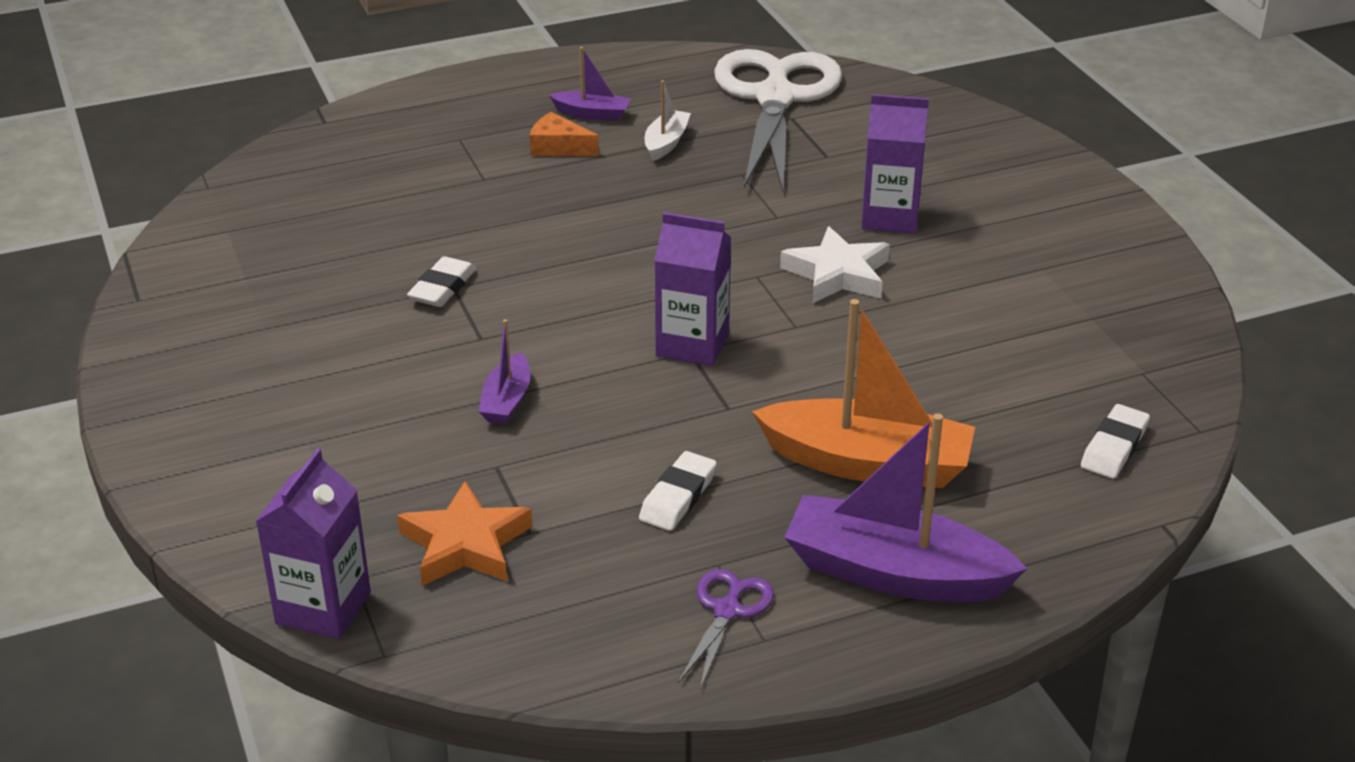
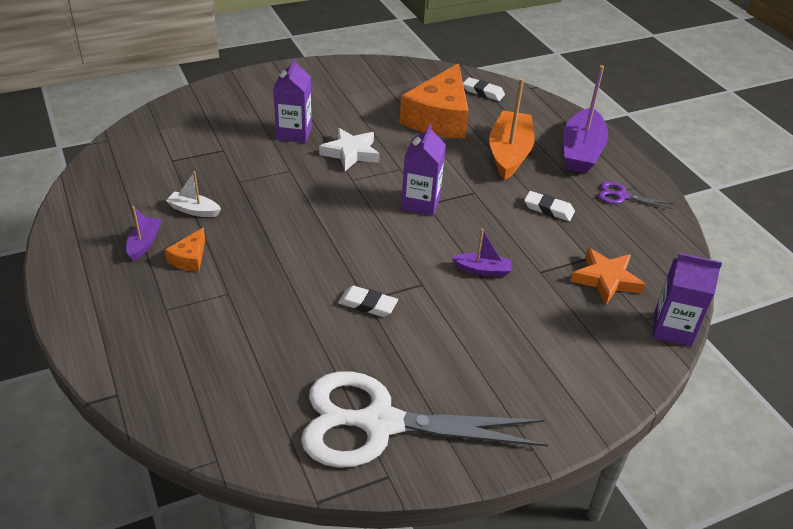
camera: 95 degrees left, 5 degrees up
(775, 98) = (145, 165): white scissors -> white scissors (380, 423)
(986, 379) = (439, 117): none -> orange cheese

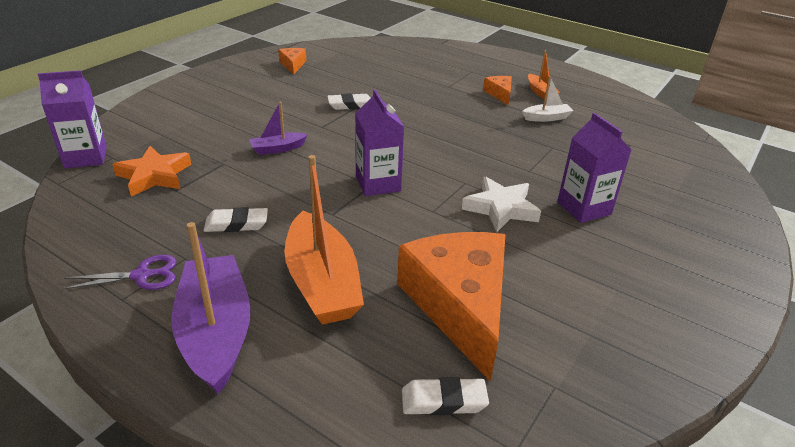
camera: 150 degrees right, 5 degrees down
(144, 243) = (540, 92): purple boat -> orange boat
(380, 423) = (293, 65): white scissors -> orange cheese

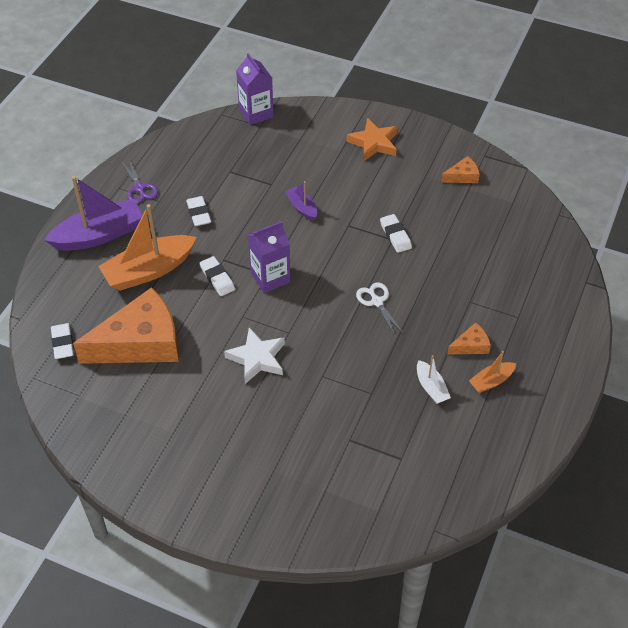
camera: 80 degrees right, 15 degrees up
(154, 176) = (243, 155): orange star -> orange star (374, 143)
(363, 222) = (217, 278): none -> white eraser
(436, 127) = (377, 302): none -> white scissors
(584, 208) = (273, 415): purple carton -> none

